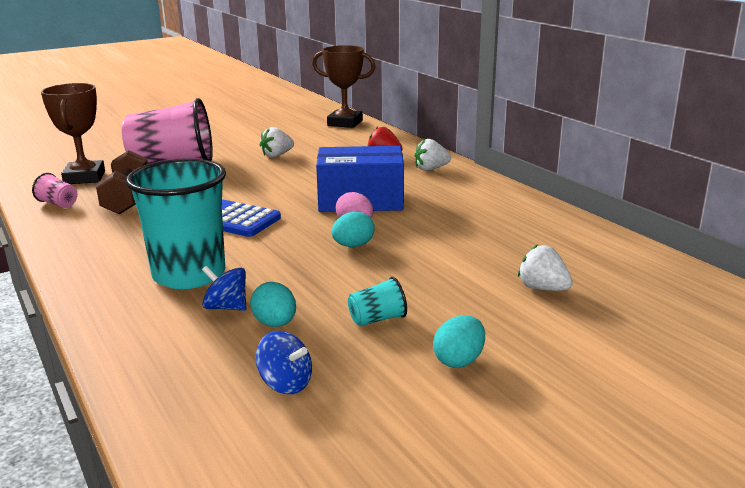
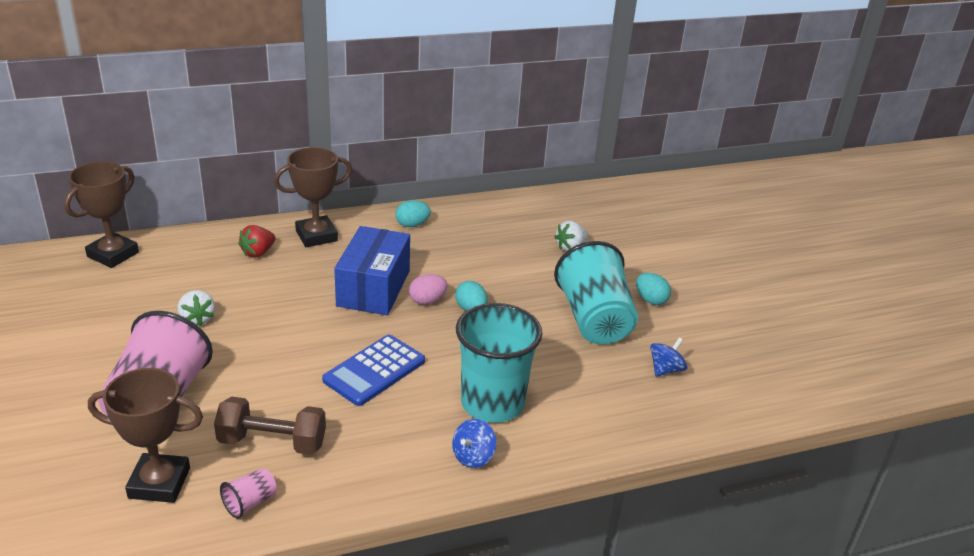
camera: 80 degrees left, 10 degrees up
(226, 307) = (557, 386): blue spinning top -> blue spinning top (473, 456)
(275, 324) = (589, 365): turquoise egg -> turquoise egg (412, 225)
(377, 319) = (594, 320): turquoise cup -> turquoise cup, size x2.45
(431, 169) = (316, 236): white strawberry -> brown trophy

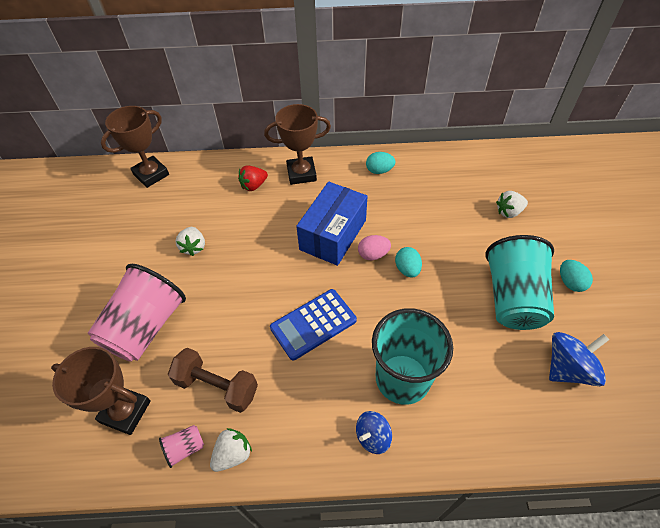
camera: 20 degrees right, 20 degrees up
(312, 498) = (233, 454): none -> white strawberry
(665, 369) = (568, 368): blue spinning top -> blue spinning top, size x1.63

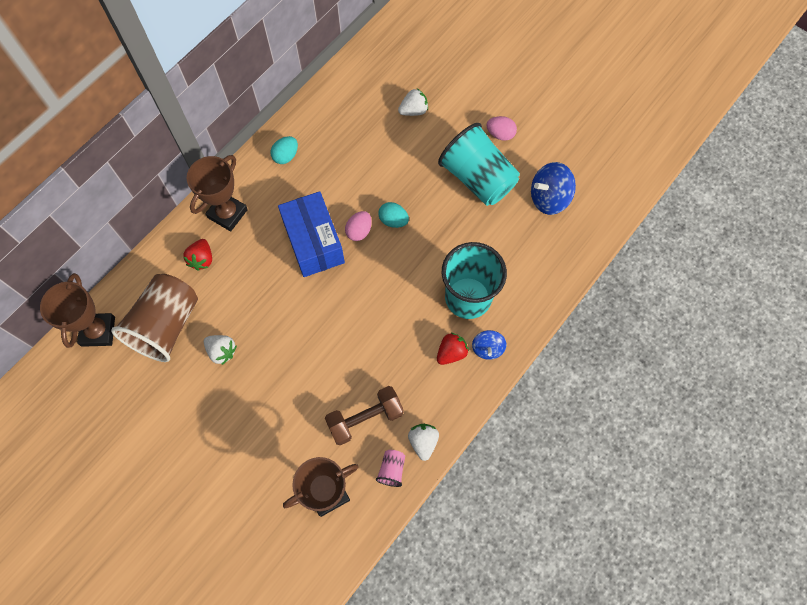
camera: 50 degrees left, 15 degrees up
(146, 327) = (267, 436): pink cup -> none
(186, 203) = (166, 325): none -> brown cup
(313, 324) = (377, 319): blue calculator -> none
(338, 408) = (451, 353): none -> red strawberry
(509, 212) = (414, 110): white strawberry -> white strawberry turned 135 degrees counterclockwise
(568, 368) = (549, 198): blue spinning top -> blue spinning top turned 120 degrees counterclockwise
(570, 282) = (500, 134): turquoise egg -> pink egg

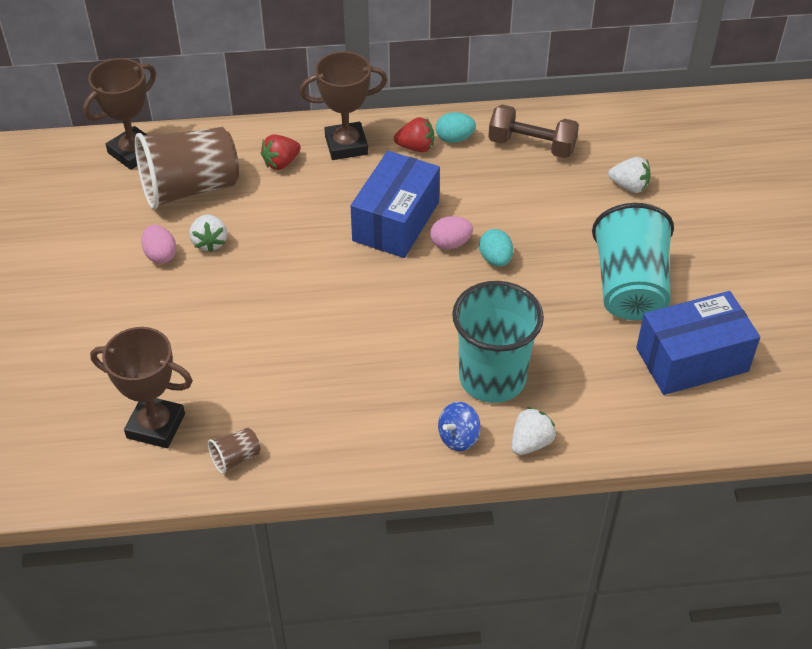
camera: 45 degrees right, 20 degrees down
(365, 419) = (265, 396): brown dumbbell -> brown dumbbell (531, 146)
(392, 470) = (236, 458): pink cup -> brown cup
(423, 442) = (294, 461): white strawberry -> white strawberry (530, 443)
(451, 353) = (416, 411): red strawberry -> red strawberry (416, 147)
(500, 134) = (702, 267): pink egg -> pink egg (160, 255)
(549, 198) = (692, 360): blue spinning top -> blue box

